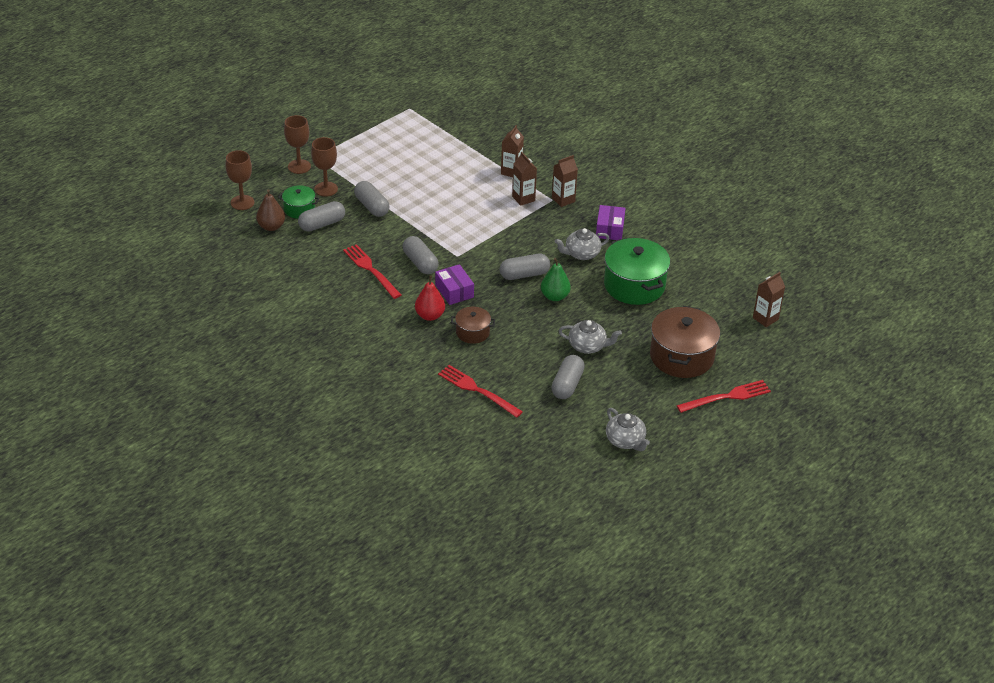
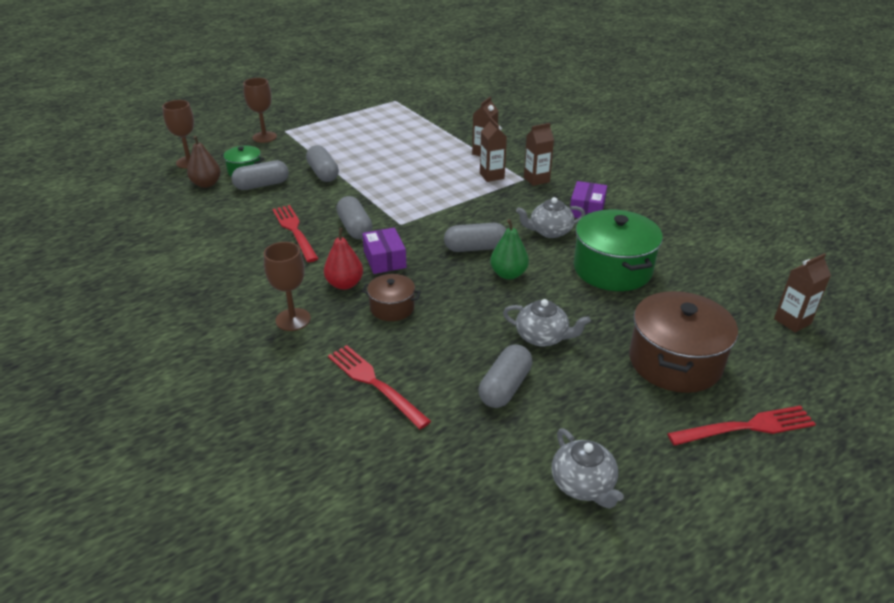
camera: 10 degrees right, 5 degrees down
(326, 189) = (282, 156): brown goblet -> brown goblet (293, 319)

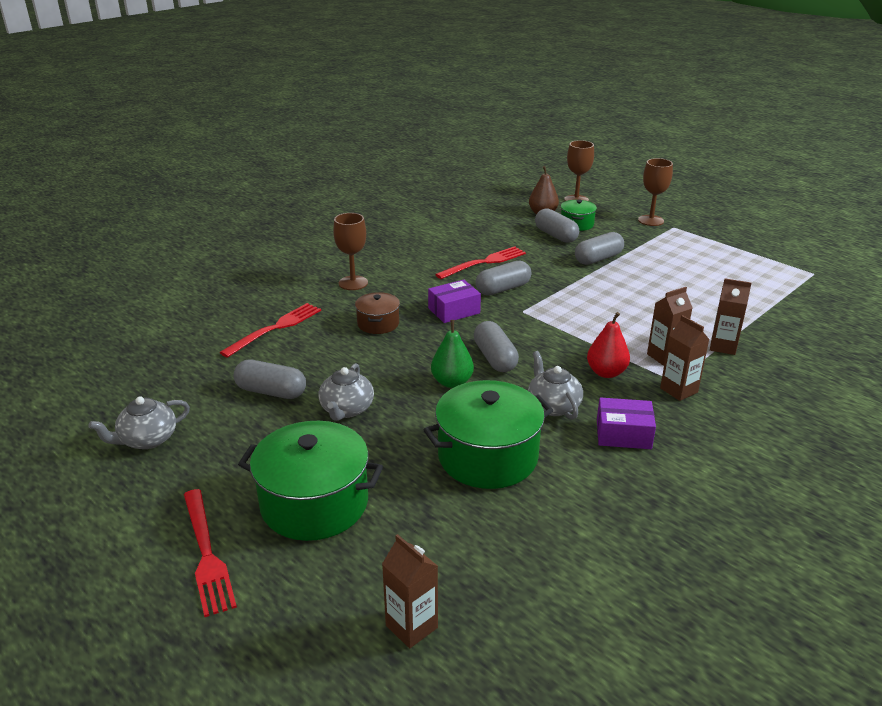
camera: 80 degrees right, 5 degrees down
(345, 284) = (408, 297): red pear -> red pear (606, 372)
(675, 361) = (314, 503): brown pot -> green pot

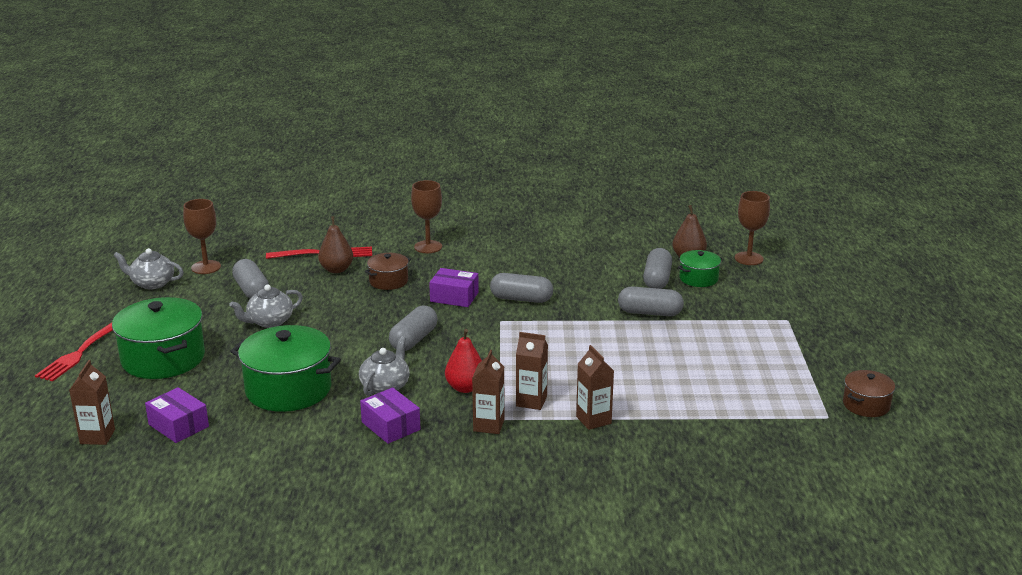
camera: 45 degrees right, 5 degrees down
(314, 335) = (336, 269): none -> brown pear
(452, 382) = (357, 339): green pear -> none
(465, 555) = (178, 425): none -> purple box
(485, 262) = (551, 274): red fork -> none
(650, 220) = (778, 305): brown goblet -> brown goblet (206, 267)
(812, 256) = (866, 405): none -> brown pot

